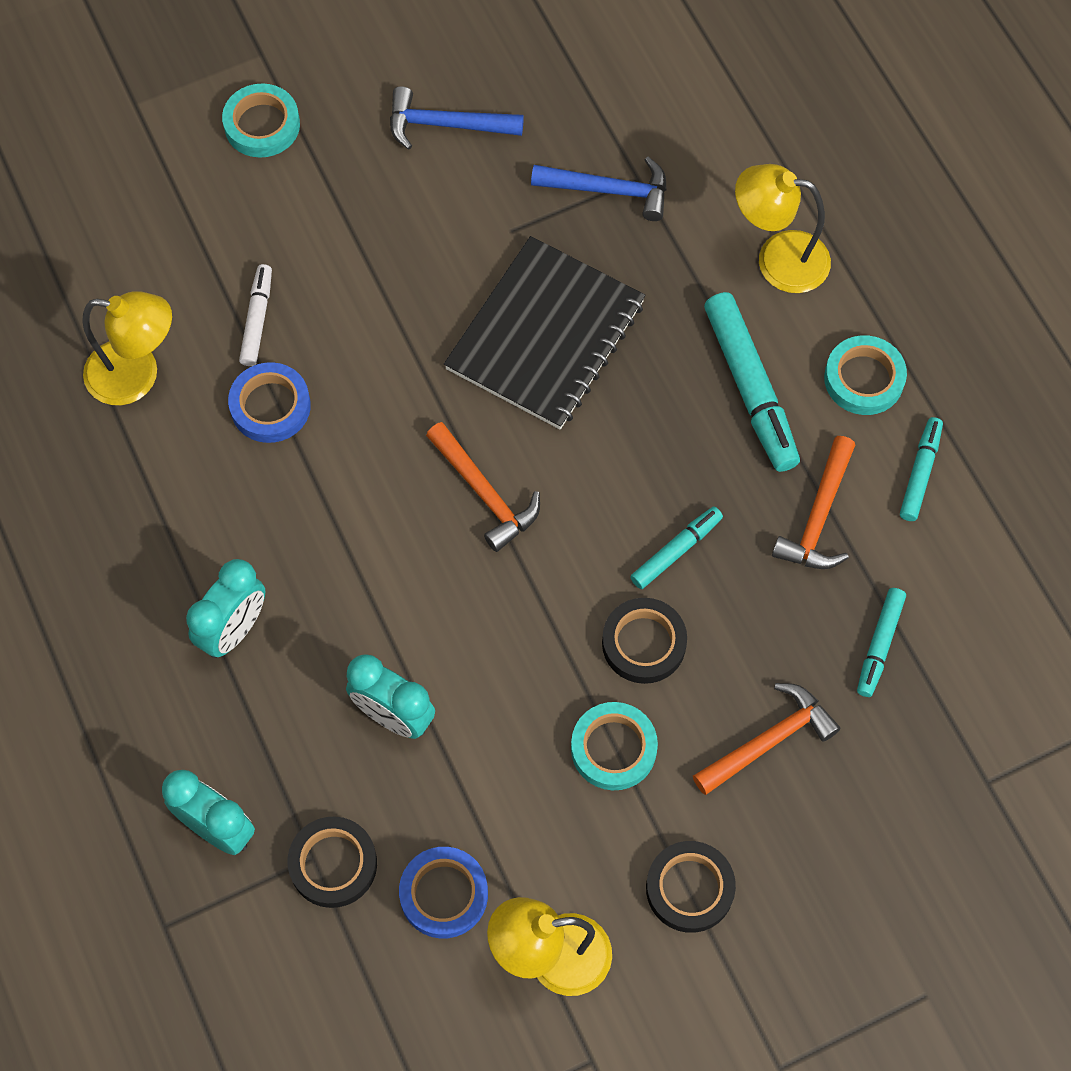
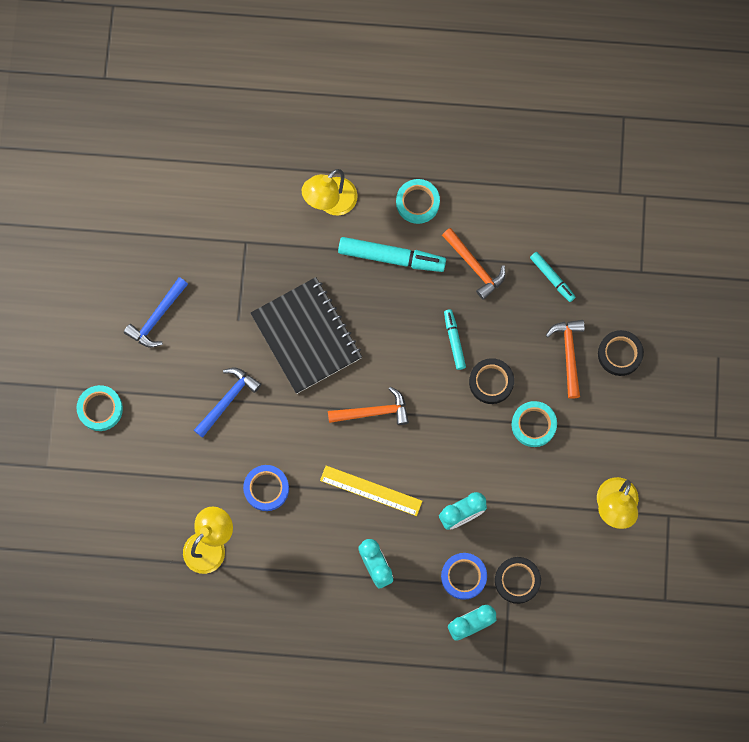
camera: 60 degrees left, 10 degrees up
(257, 319) = (213, 470): white marker -> none
(355, 557) = (371, 490): none -> yellow ruler
(444, 894) = (559, 538): blue tape -> blue tape (463, 576)
(609, 190) = (244, 259): blue hammer -> blue hammer (228, 399)
(689, 888) = (616, 429): black tape -> black tape (620, 354)
(920, 473) = (480, 207): turquoise marker -> none

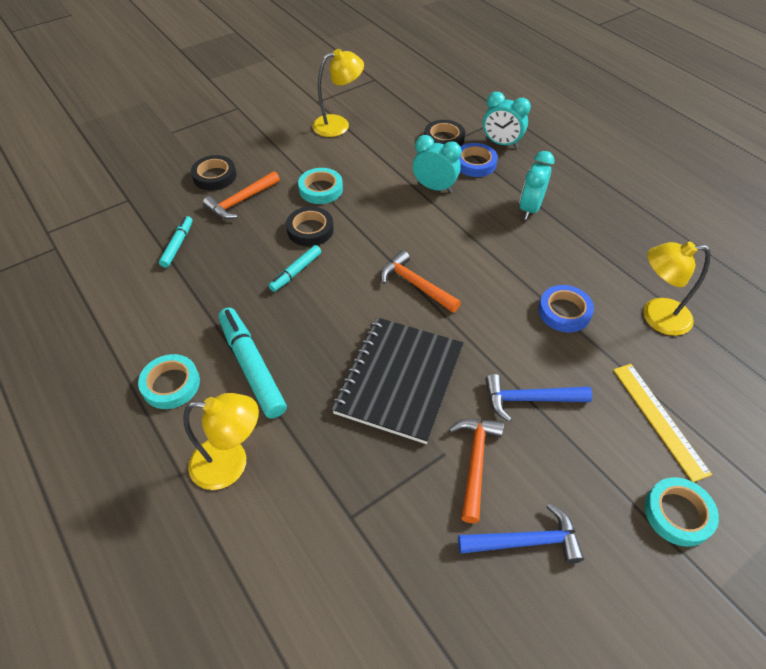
camera: 130 degrees left, 25 degrees down
(371, 490) = (480, 246): yellow ruler -> yellow ruler (659, 419)
(475, 266) = (209, 300): orange hammer -> orange hammer (475, 462)

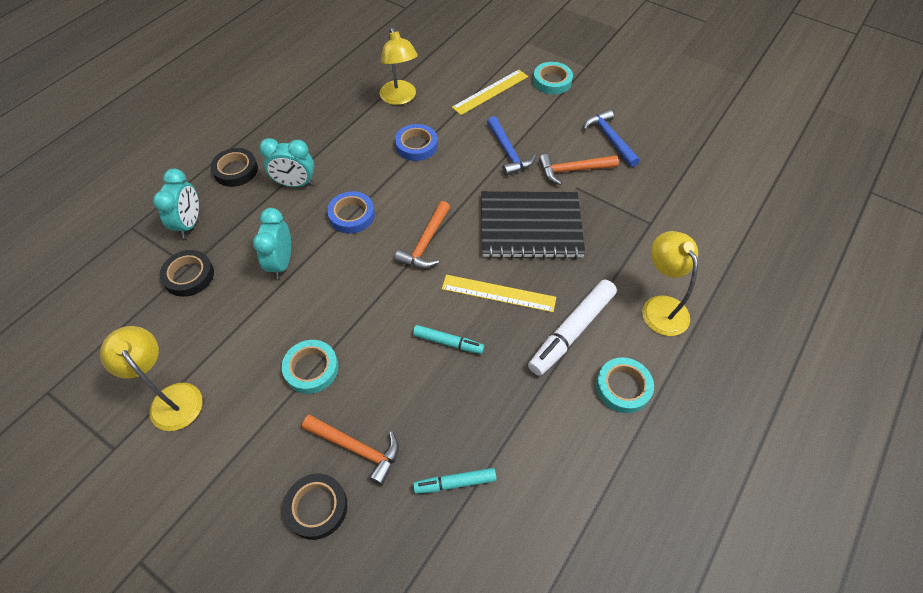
camera: 110 degrees left, 5 degrees up
(252, 367) = (571, 331): turquoise marker -> white marker
(310, 230) = (383, 353): black tape -> black tape (236, 170)
(327, 323) = (498, 293): none -> yellow ruler
(475, 163) = (231, 238): blue tape -> blue tape (351, 215)

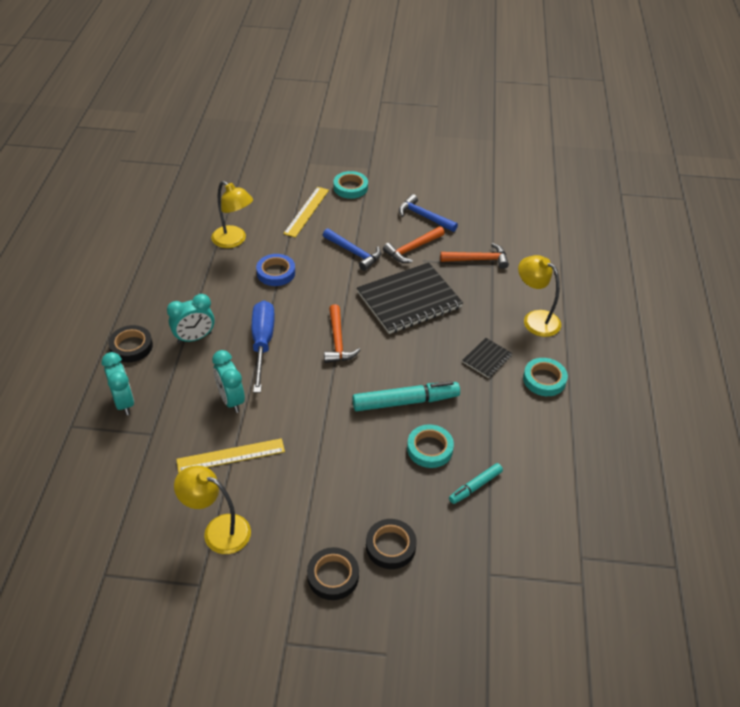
camera: 30 degrees left, 10 degrees down
(189, 276) = (158, 441): black tape -> black tape (333, 576)
(311, 369) = (316, 462): turquoise tape -> turquoise tape (429, 449)
(351, 215) = (262, 343): blue tape -> blue screwdriver
(357, 448) = (391, 497): orange hammer -> orange hammer (478, 259)
(448, 342) = (405, 402): turquoise marker -> turquoise marker, size x1.77
(498, 293) = (418, 354): yellow ruler -> yellow ruler (231, 455)
(571, 331) = (487, 359): white marker -> black notebook

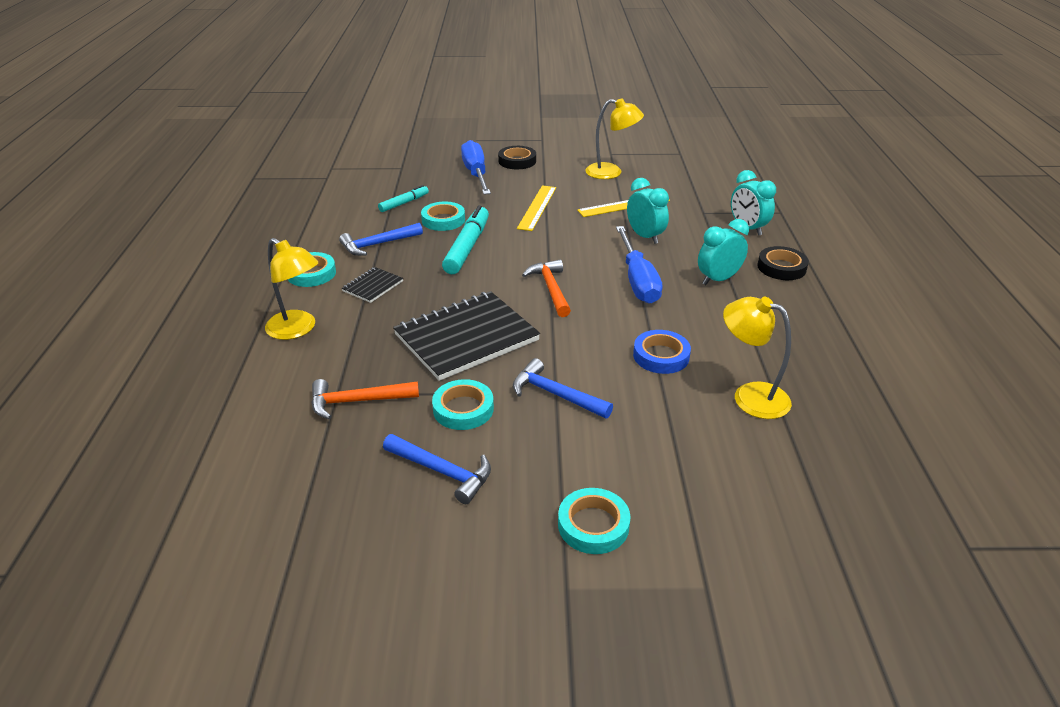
camera: 175 degrees right, 10 degrees down
(307, 211) = (658, 461): yellow ruler -> yellow ruler (537, 207)
(390, 546) = (476, 174): black tape -> blue screwdriver
(405, 402) = (467, 247): turquoise marker -> turquoise marker turned 120 degrees clockwise
(412, 249) = (463, 409): orange hammer -> turquoise tape
(492, 414) = (377, 244): none -> blue hammer

